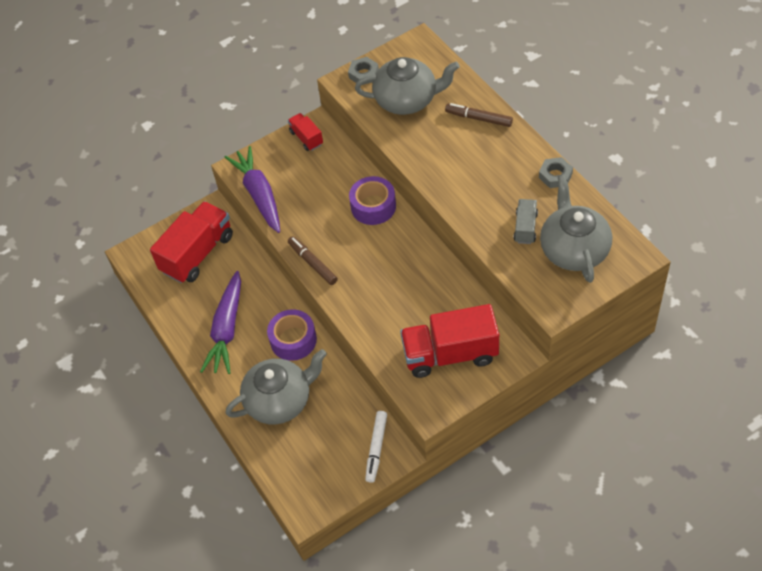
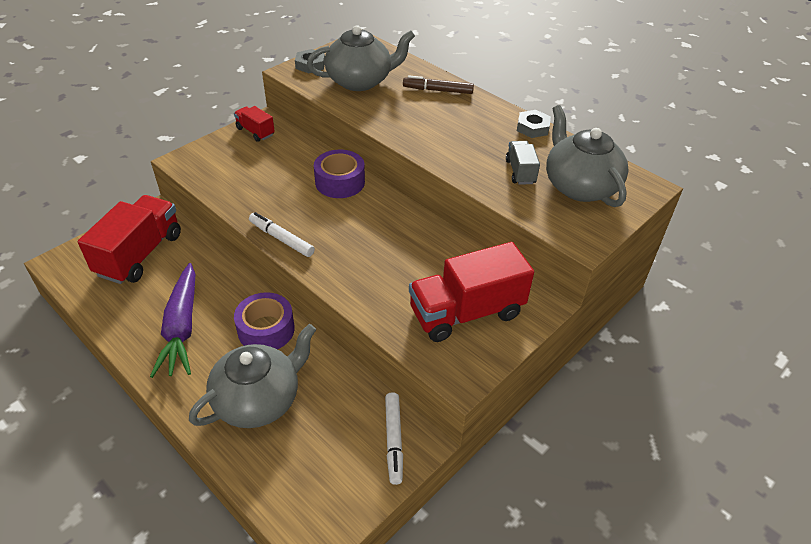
camera: 20 degrees left, 10 degrees down
(259, 195) = (209, 182): purple carrot -> none
(312, 263) = (281, 239): brown marker -> white marker

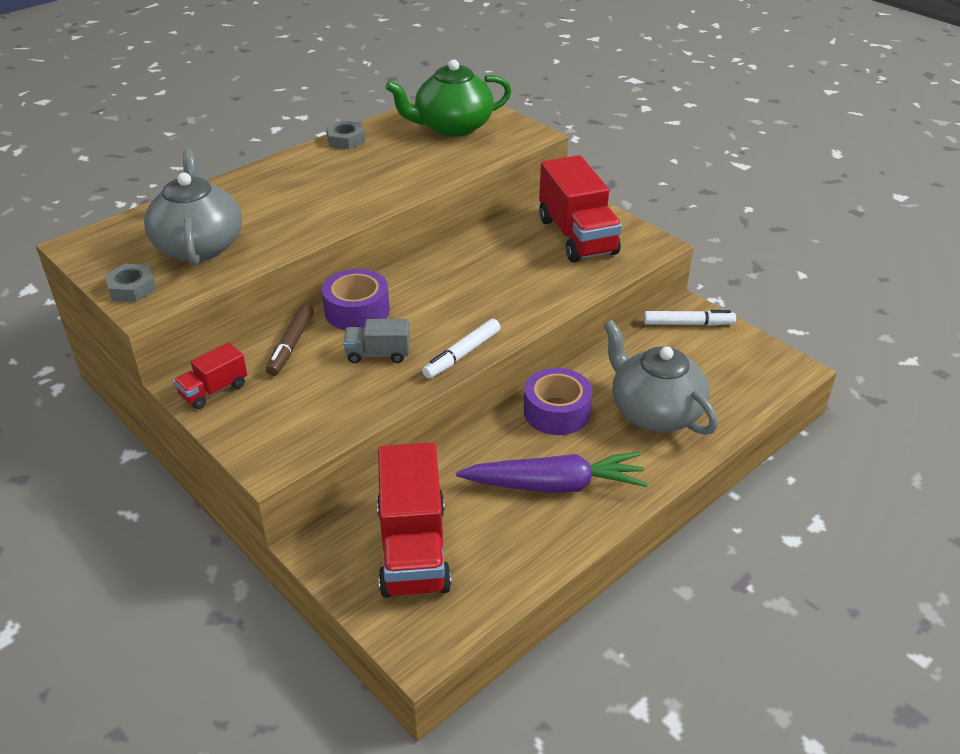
camera: 85 degrees left, 5 degrees down
(140, 254) = (413, 548): red truck -> red truck turned 120 degrees counterclockwise
(438, 90) = (246, 190): brown marker -> brown marker (291, 345)
(520, 172) = (424, 153): grey truck -> grey truck (378, 354)
(579, 186) = (452, 127): grey teapot -> green teapot

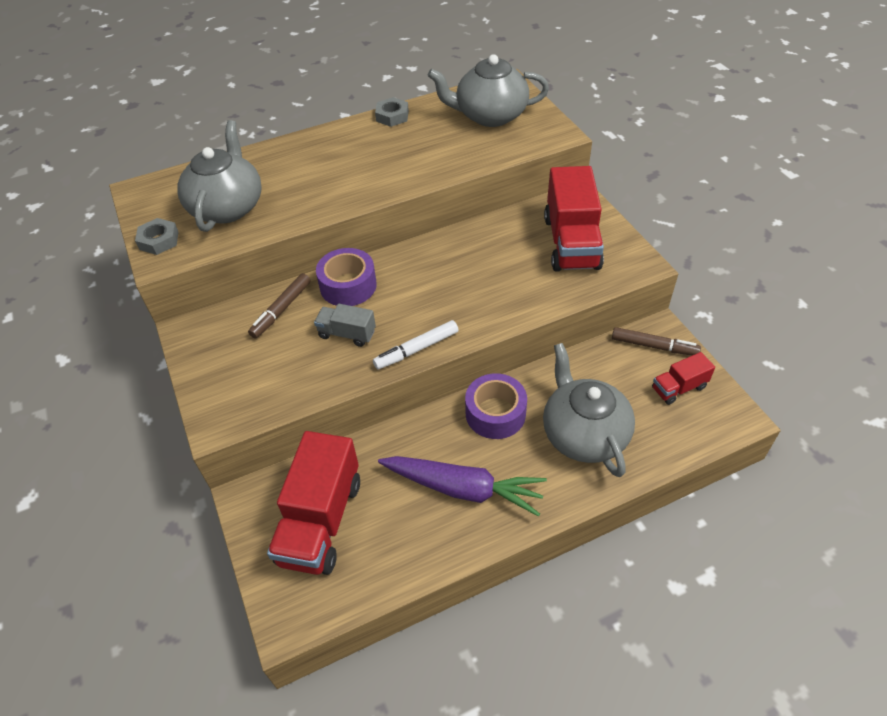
camera: 20 degrees right, 10 degrees up
(214, 390) = (204, 341): red truck -> red truck (678, 388)
(452, 127) = (490, 115): green teapot -> grey teapot
(688, 324) = (654, 346): white marker -> brown marker

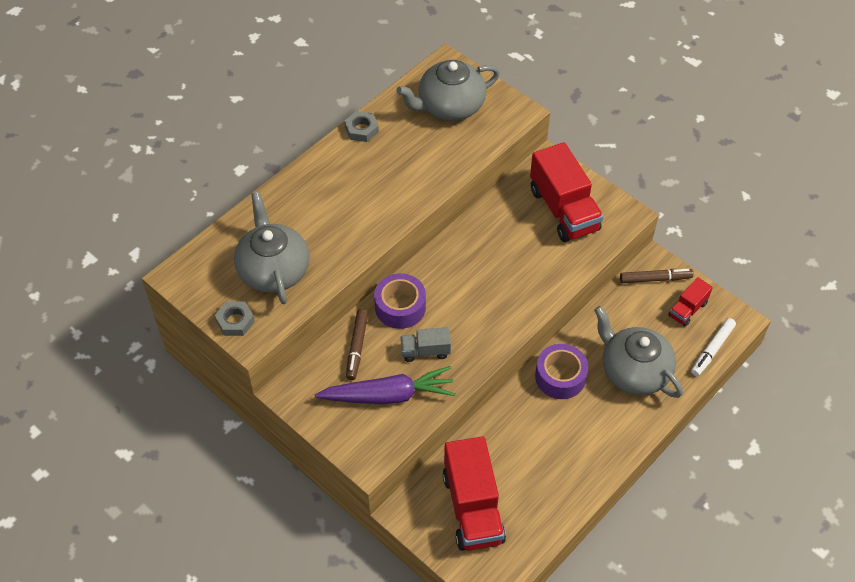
camera: 25 degrees left, 5 degrees up
(416, 349) = (489, 347): white marker -> white marker (712, 350)
(463, 489) = (566, 445): purple carrot -> purple carrot (388, 395)

